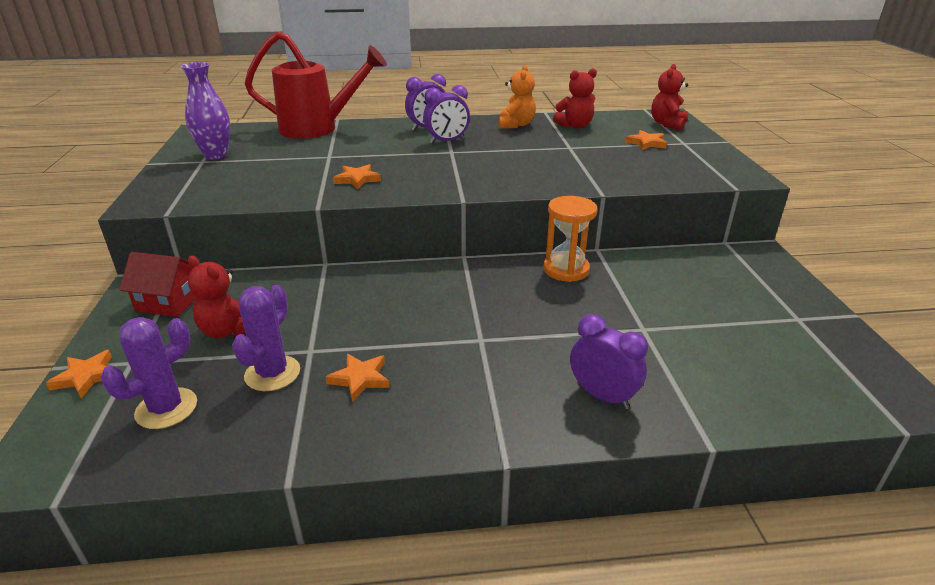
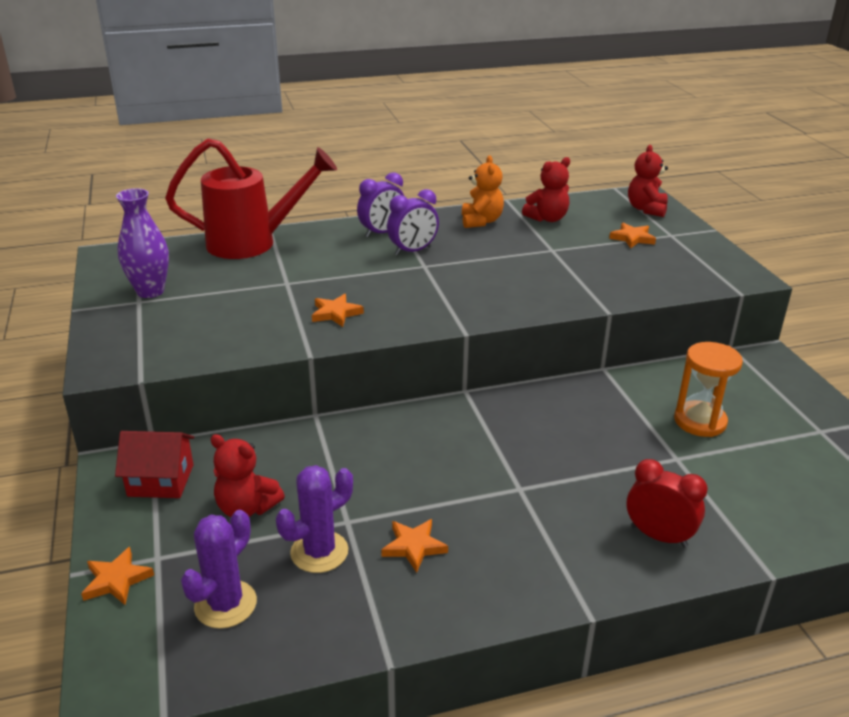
camera: 10 degrees left, 0 degrees up
(272, 373) = (319, 552): purple cactus -> purple cactus turned 45 degrees clockwise
(566, 269) = (579, 397): orange hourglass -> orange hourglass (700, 421)
(602, 396) = (658, 536): purple clock -> red clock

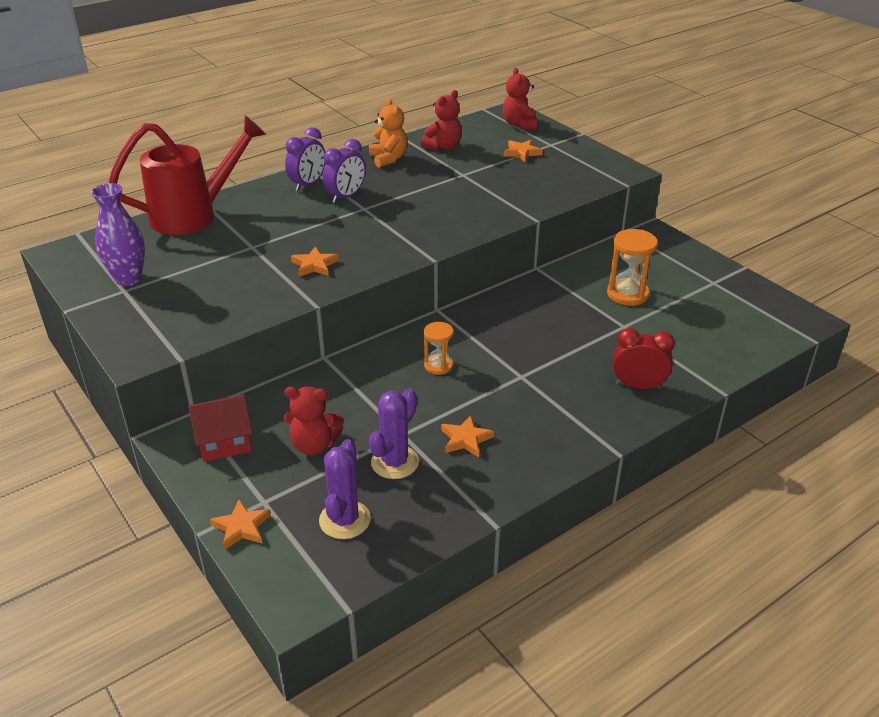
camera: 20 degrees left, 5 degrees up
(431, 453) = (438, 366): none -> orange hourglass

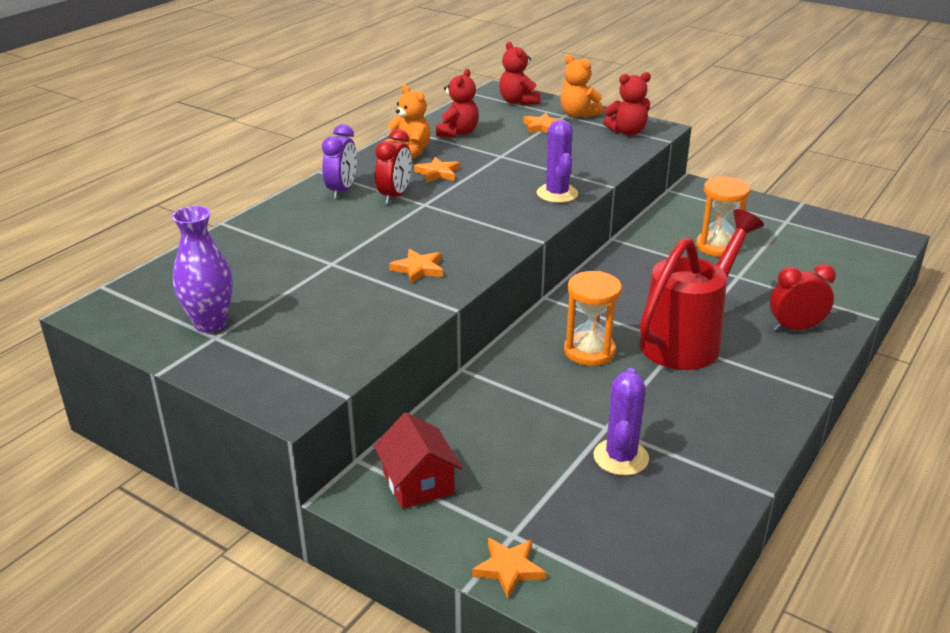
camera: 20 degrees left, 5 degrees down
(195, 215) = (236, 243): red watering can -> red watering can (688, 339)
(224, 442) = (418, 483): red house -> red house turned 75 degrees counterclockwise
(314, 445) = (521, 461): red teddy bear -> red teddy bear (627, 132)
(344, 520) = (615, 530): purple cactus -> purple cactus (557, 194)
(346, 196) = (395, 196): purple clock -> red clock
(438, 366) = (589, 351): orange hourglass -> orange hourglass, size x1.58
(465, 439) = (674, 417): orange star -> orange star (437, 173)
(563, 146) = (578, 115): none -> orange teddy bear

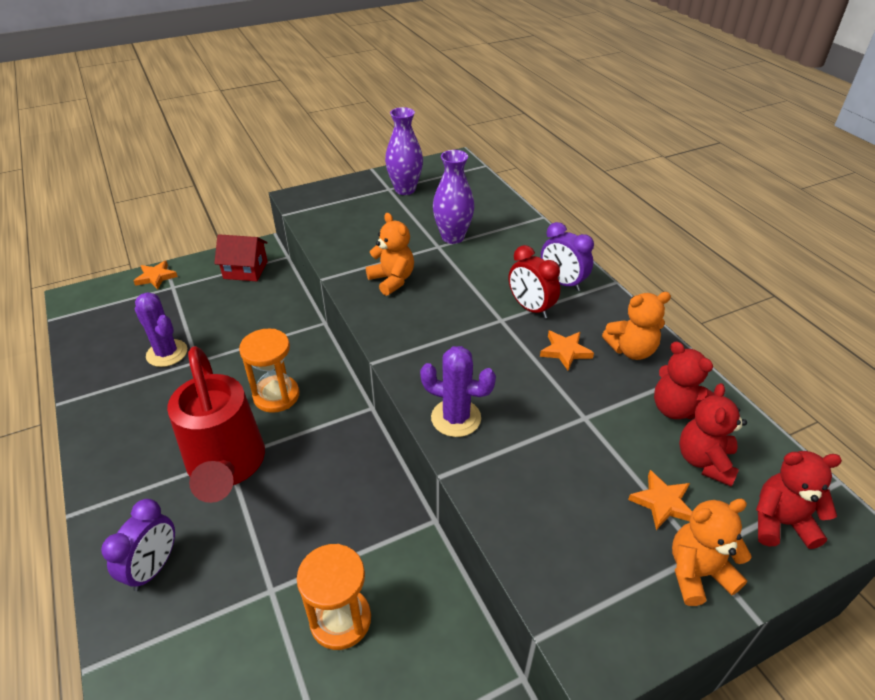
camera: 120 degrees right, 10 degrees up
(306, 260) = (452, 237): none -> purple vase
(418, 269) = (392, 280): orange star -> orange teddy bear
(627, 132) = (599, 599): red teddy bear -> red teddy bear (704, 461)
(795, 328) = (154, 567): red clock -> purple clock

